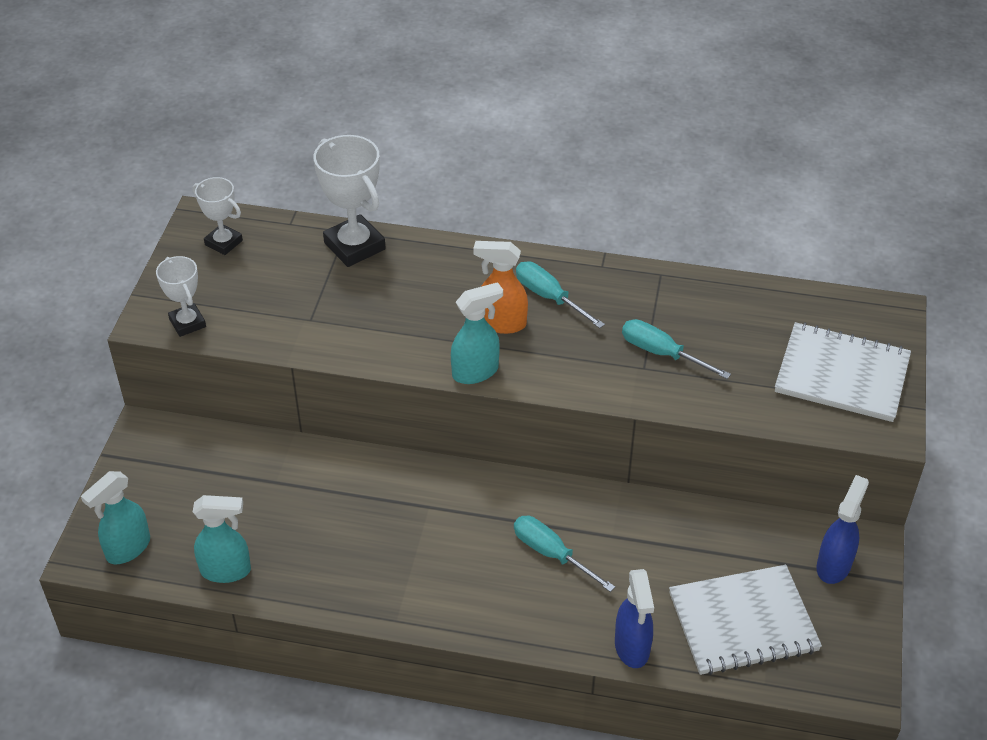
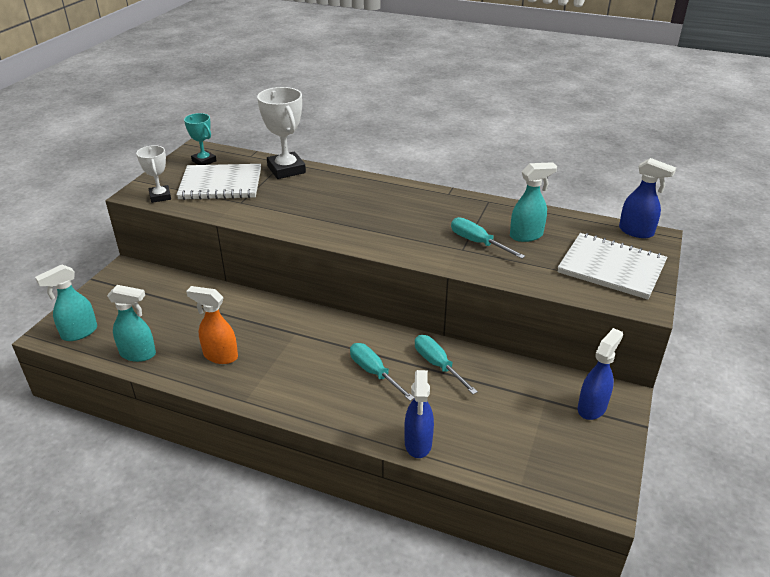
camera: 10 degrees right, 10 degrees down
(223, 243) = (204, 161): white trophy -> turquoise trophy
(476, 372) = (341, 239): turquoise spray bottle -> turquoise spray bottle (526, 235)
(501, 323) = (369, 216): orange spray bottle -> orange spray bottle (220, 356)
(549, 297) = (406, 206): turquoise screwdriver -> turquoise screwdriver (437, 365)
(743, 622) = (511, 438): white notebook -> white notebook (221, 184)
(867, 307) = (636, 232): none -> blue spray bottle

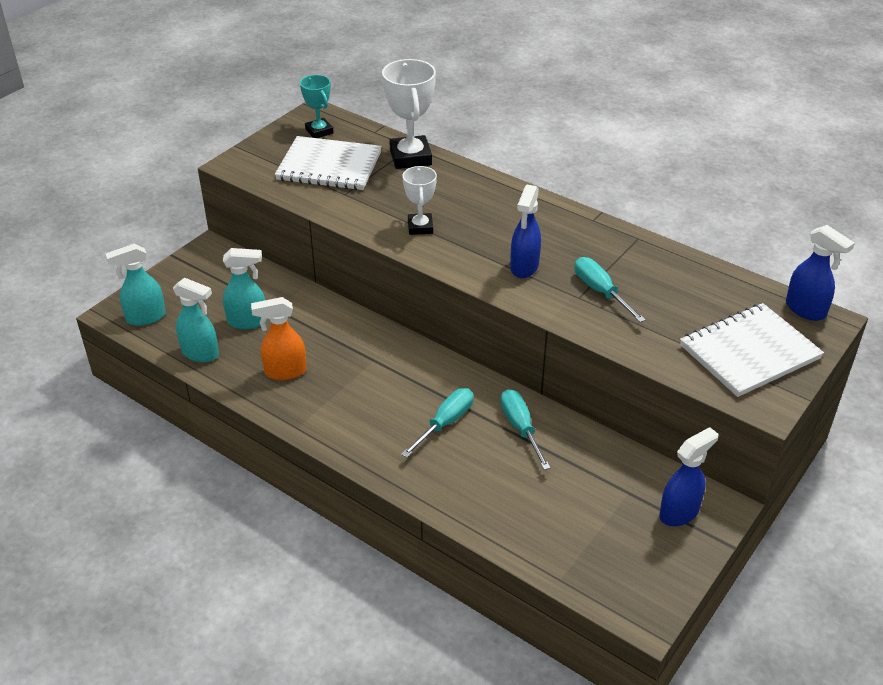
camera: 15 degrees right, 5 degrees up
(160, 196) = (257, 172): white trophy -> white trophy (420, 227)
(220, 356) = (285, 372): orange spray bottle -> orange spray bottle turned 45 degrees counterclockwise
(374, 372) = (445, 423): turquoise screwdriver -> turquoise screwdriver turned 60 degrees clockwise
(418, 443) = (465, 512): blue spray bottle -> blue spray bottle (524, 267)
(526, 235) = (664, 292): turquoise spray bottle -> turquoise spray bottle (248, 322)
(611, 268) = (749, 352): white notebook -> white notebook turned 75 degrees counterclockwise

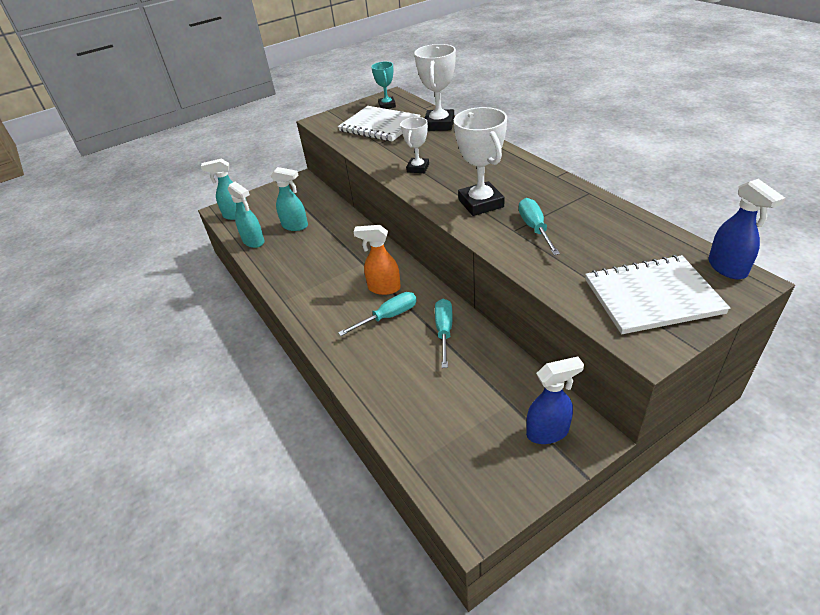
camera: 25 degrees right, 0 degrees up
(285, 372) = (298, 261): orange spray bottle -> orange spray bottle (383, 288)
(524, 267) = (481, 203): blue spray bottle -> white trophy

